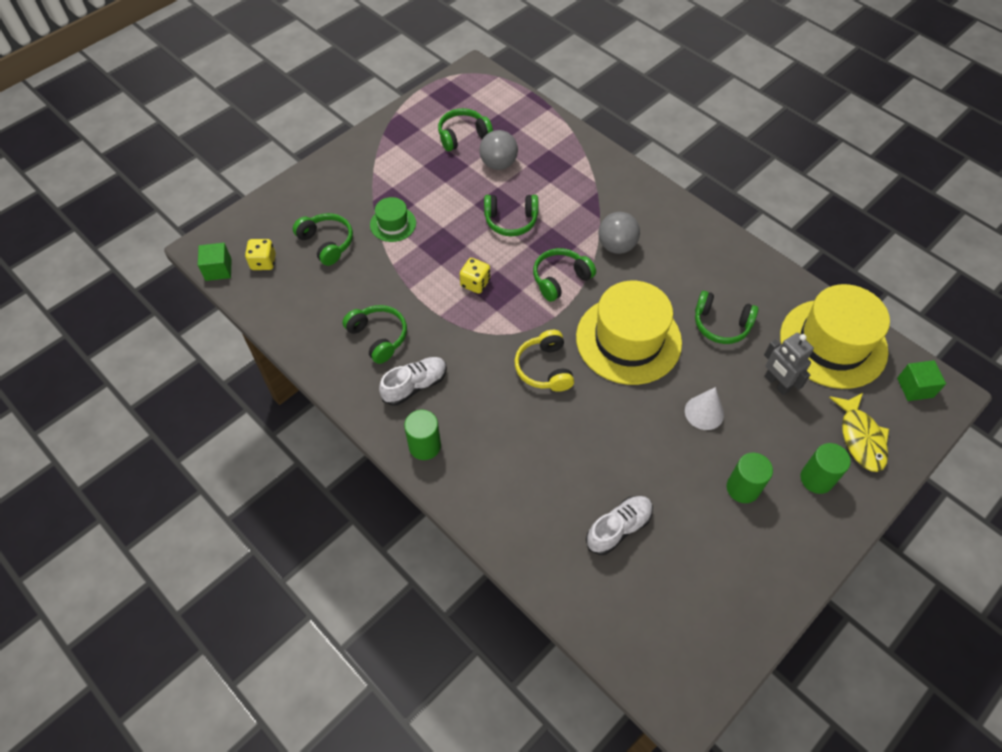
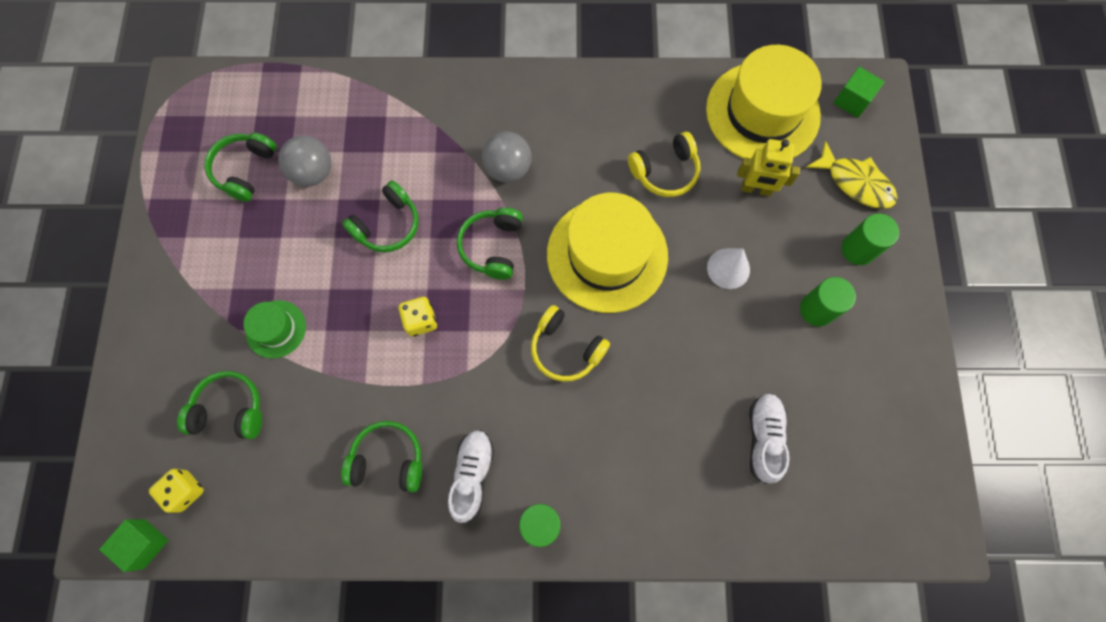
camera: 45 degrees left, 15 degrees up
(721, 324) = (665, 171): green headphones -> yellow headphones
(776, 383) = (756, 189): grey robot -> yellow robot

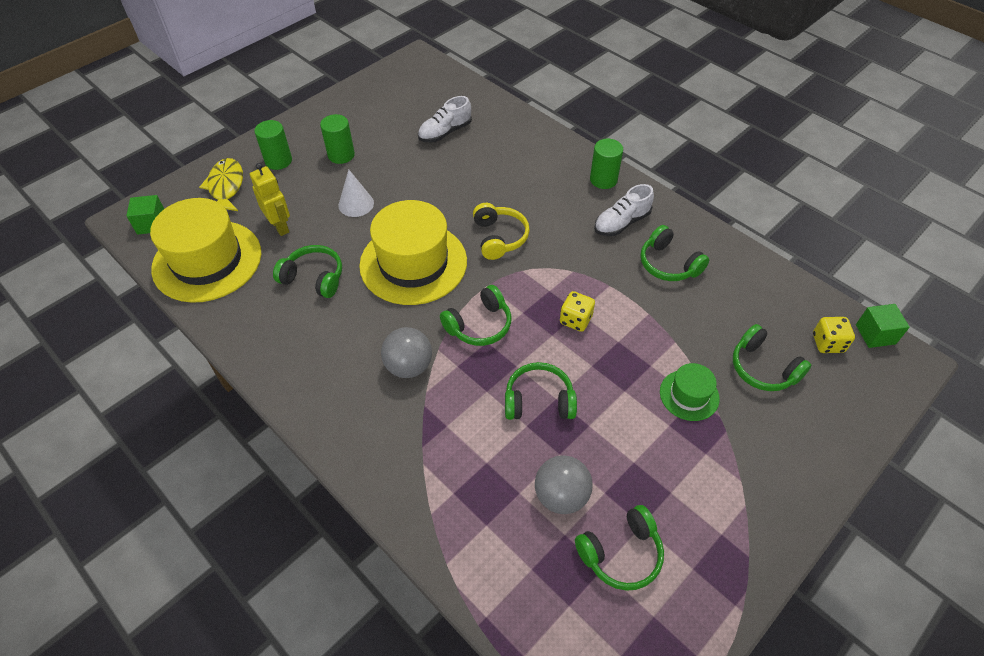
camera: 135 degrees left, 20 degrees down
(665, 171) = (314, 278): yellow headphones -> green headphones

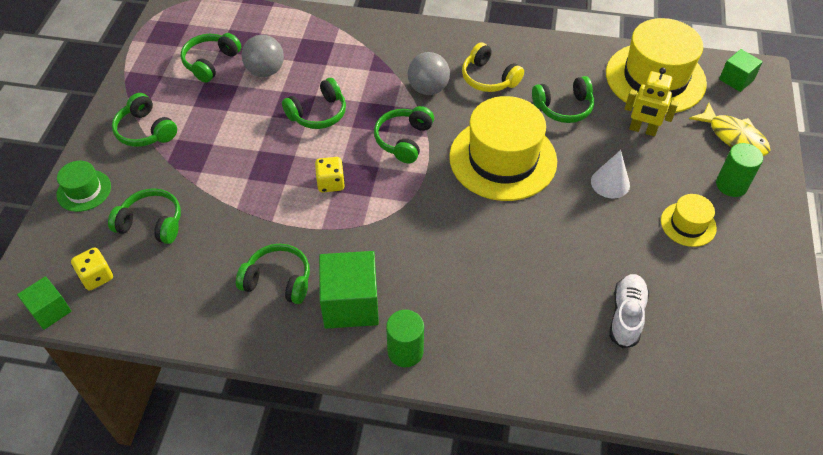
camera: 145 degrees right, 0 degrees up
(341, 155) = (688, 224): green cylinder -> yellow hat
(499, 237) = (454, 221): yellow headphones -> yellow headphones (489, 78)
(621, 223) = (350, 304): white shoe -> green cube
(689, 395) = (206, 172): green hat -> green hat (84, 190)
(739, 487) = (145, 131): none -> green headphones

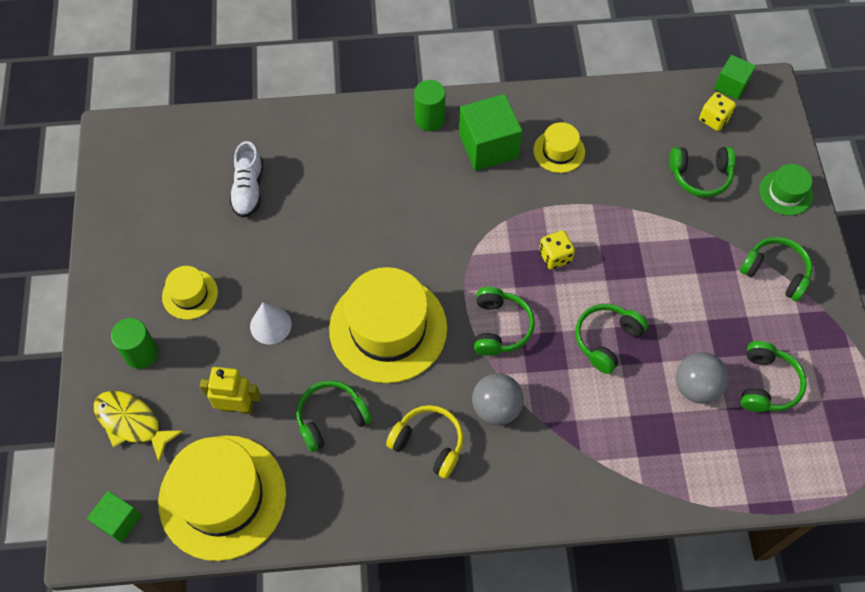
camera: 165 degrees right, 10 degrees up
(278, 280) = (559, 151): green headphones -> yellow hat

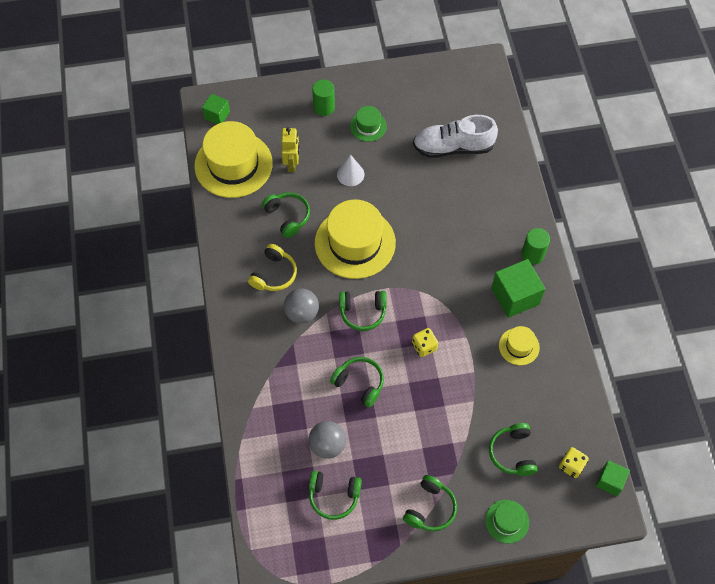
camera: 85 degrees right, 0 degrees up
(132, 423) = (278, 111): yellow fish -> none
(190, 294) = (368, 126): yellow hat -> green hat
(248, 189) = (453, 147): white shoe -> white shoe, size x1.57

